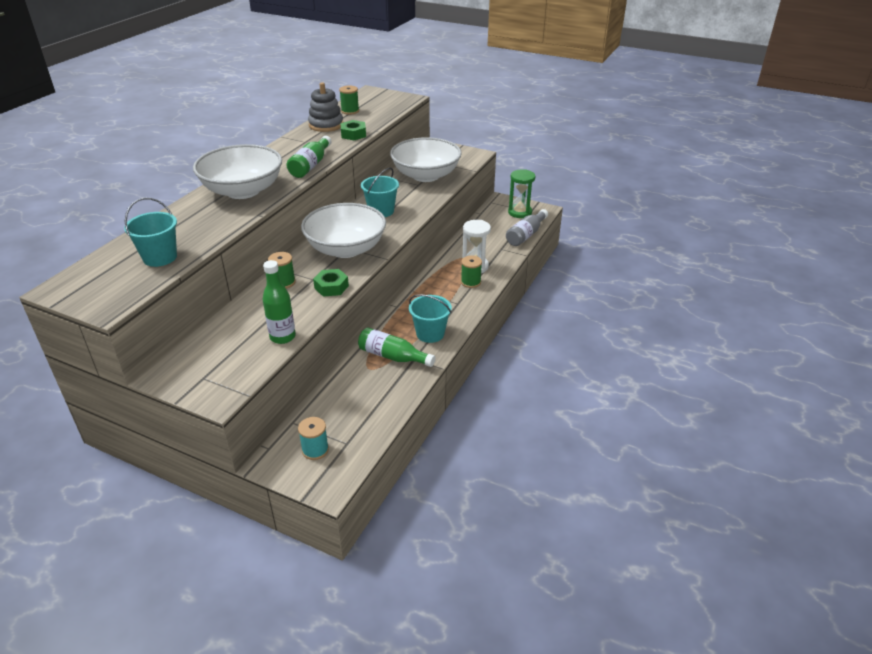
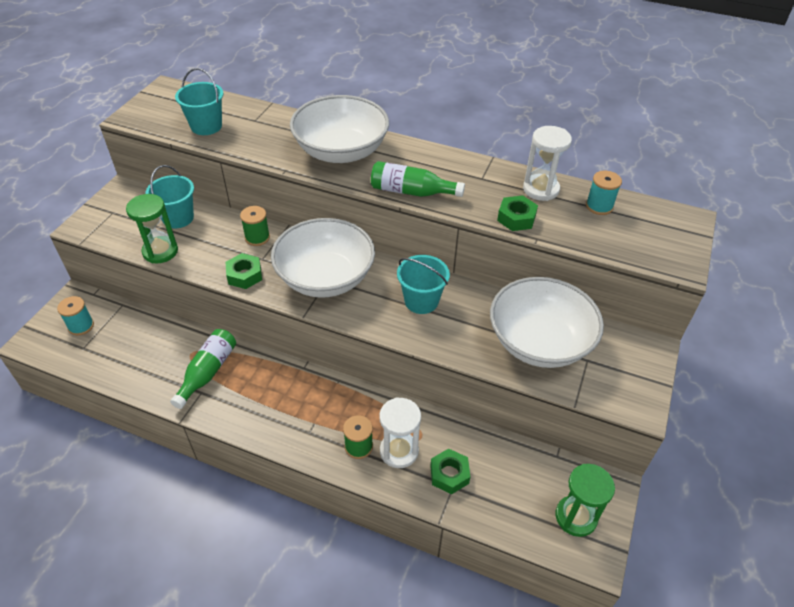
camera: 85 degrees right, 10 degrees up
(282, 337) = (160, 251): green bottle -> green hourglass
(326, 125) = (540, 189): grey stacking toy -> white hourglass
(350, 111) = (599, 206): green spool -> turquoise spool
(430, 333) = (246, 405): turquoise bucket -> turquoise bucket (178, 218)
(492, 249) = (449, 474): none -> green nut
(526, 235) = (501, 525): grey bottle -> none

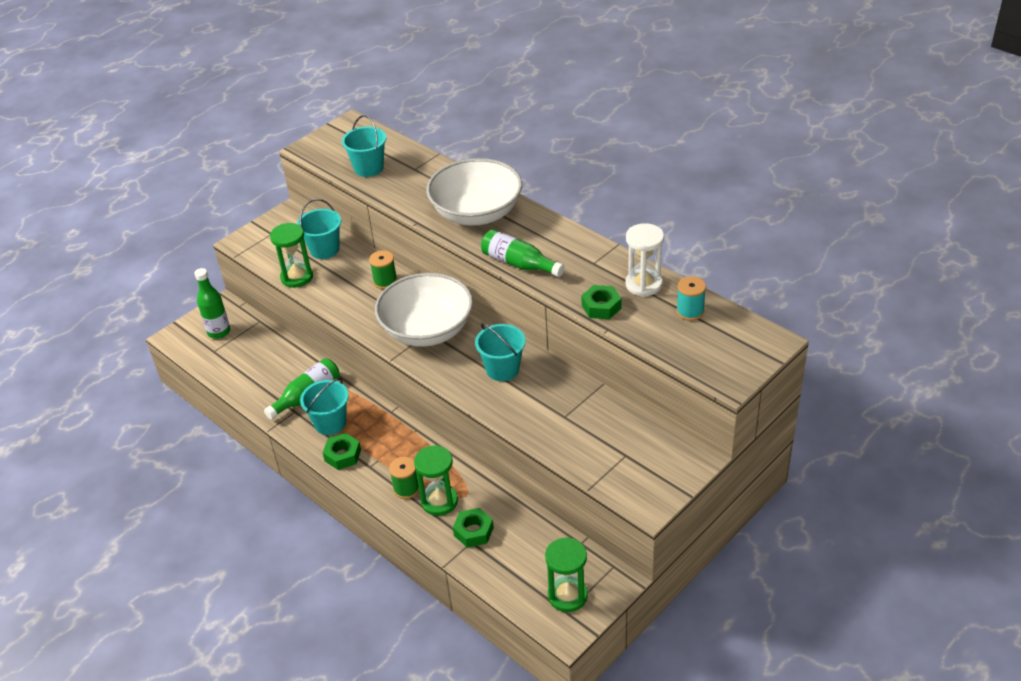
camera: 25 degrees right, 5 degrees down
(81, 326) = (219, 332): turquoise spool -> green bottle
(244, 275) = (358, 313): green nut -> green nut (342, 455)
(245, 395) = (330, 423): none -> turquoise bucket
(399, 451) = (439, 501): white hourglass -> green hourglass
(539, 342) = (590, 429): white bowl -> none

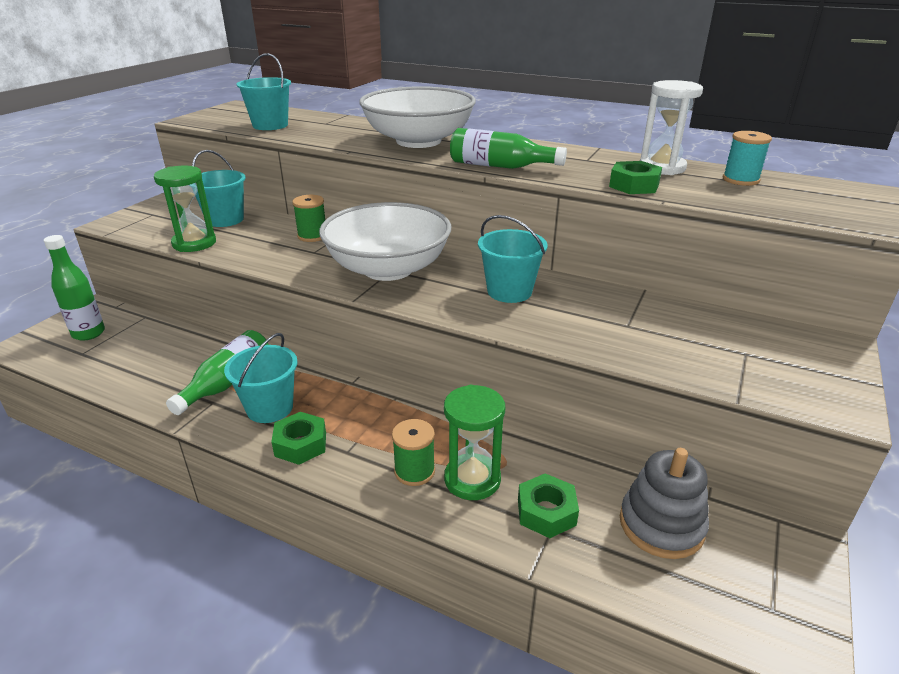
camera: 20 degrees left, 10 degrees down
(538, 554) = (661, 525): none -> grey stacking toy
(567, 595) = (752, 581): green hourglass -> none

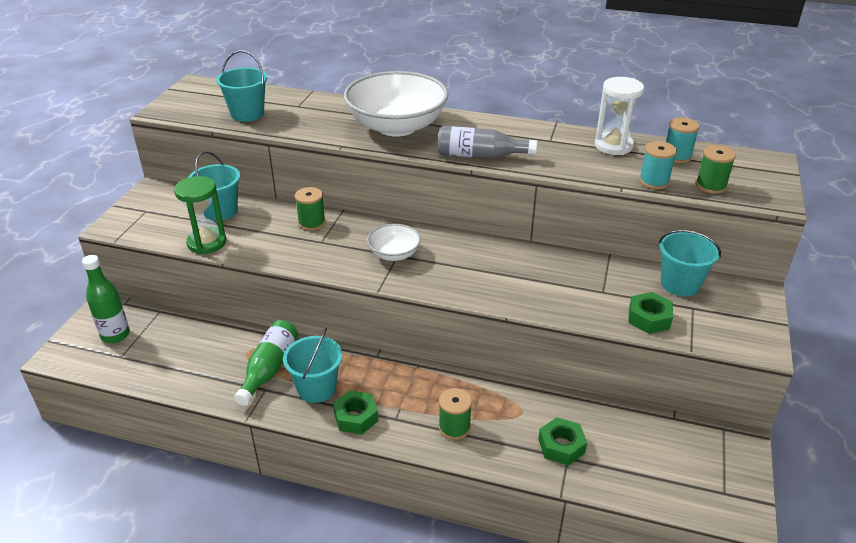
camera: 10 degrees left, 5 degrees up
(388, 269) = (394, 254): white bowl -> white bowl, size x0.48
(472, 479) = (500, 428): green hourglass -> none
(500, 166) = (480, 156): green bottle -> grey bottle
(509, 291) = (503, 268): turquoise bucket -> turquoise bucket (680, 284)
(634, 185) = (595, 171): green nut -> green nut (649, 318)
(661, 525) = (644, 444): grey stacking toy -> none
(706, 198) = (654, 181): none -> turquoise spool
(782, 206) = (711, 186): none -> green spool

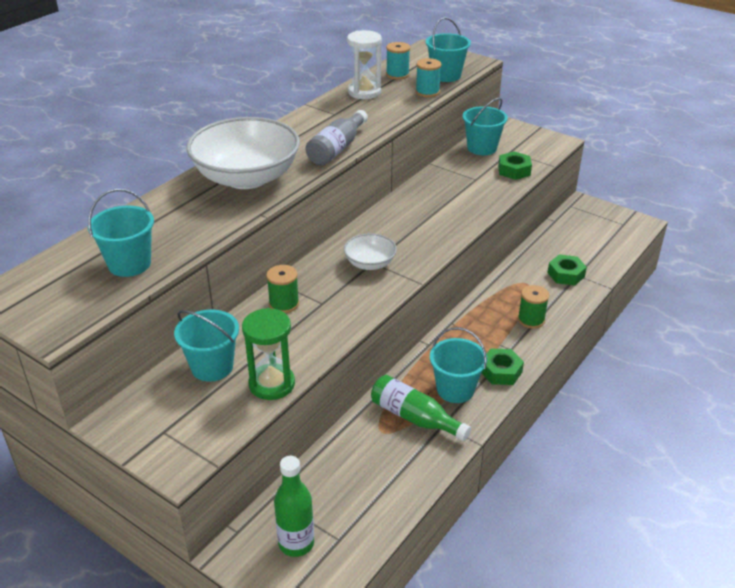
camera: 70 degrees left, 0 degrees up
(711, 186) = (446, 75): green spool -> turquoise bucket

